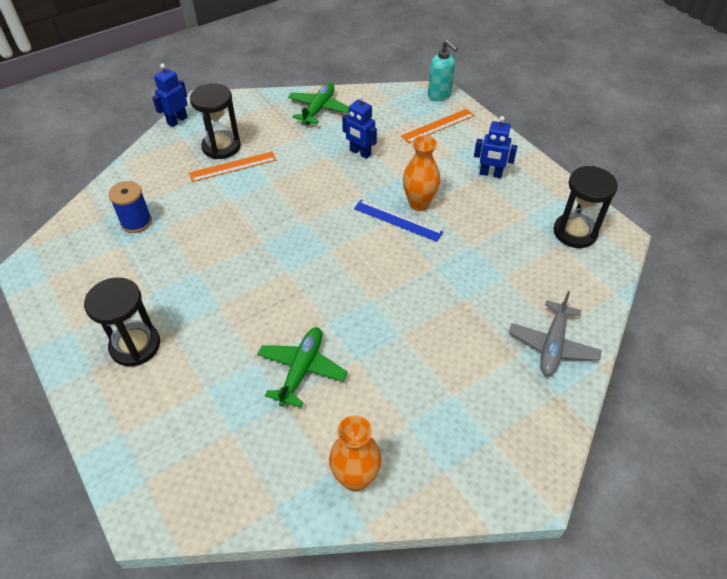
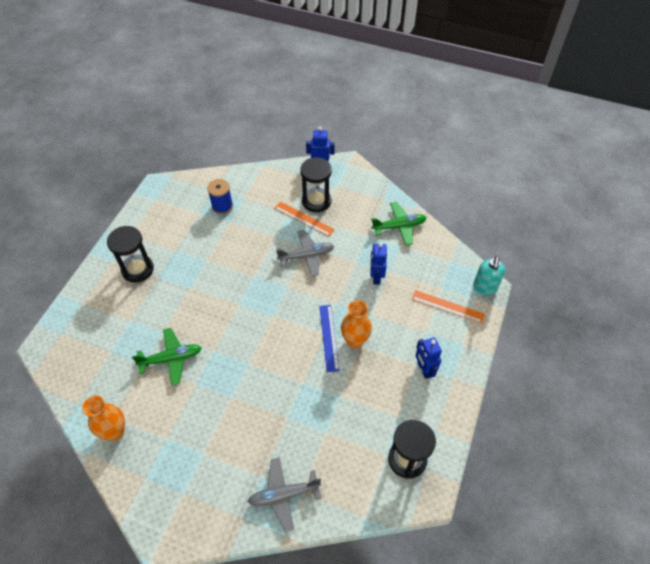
camera: 55 degrees right, 5 degrees up
(282, 188) = (306, 256): none -> grey plane

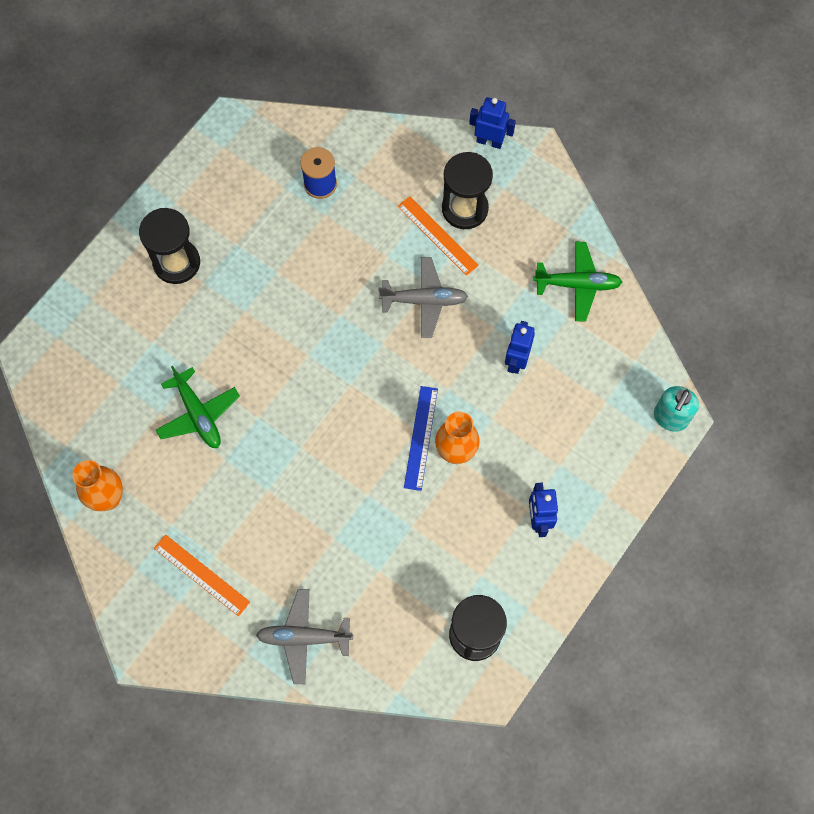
camera: 15 degrees right, 15 degrees up
(171, 359) = (198, 414): green plane -> green plane turned 60 degrees clockwise
(447, 307) = (605, 434): orange ruler -> orange ruler (201, 575)

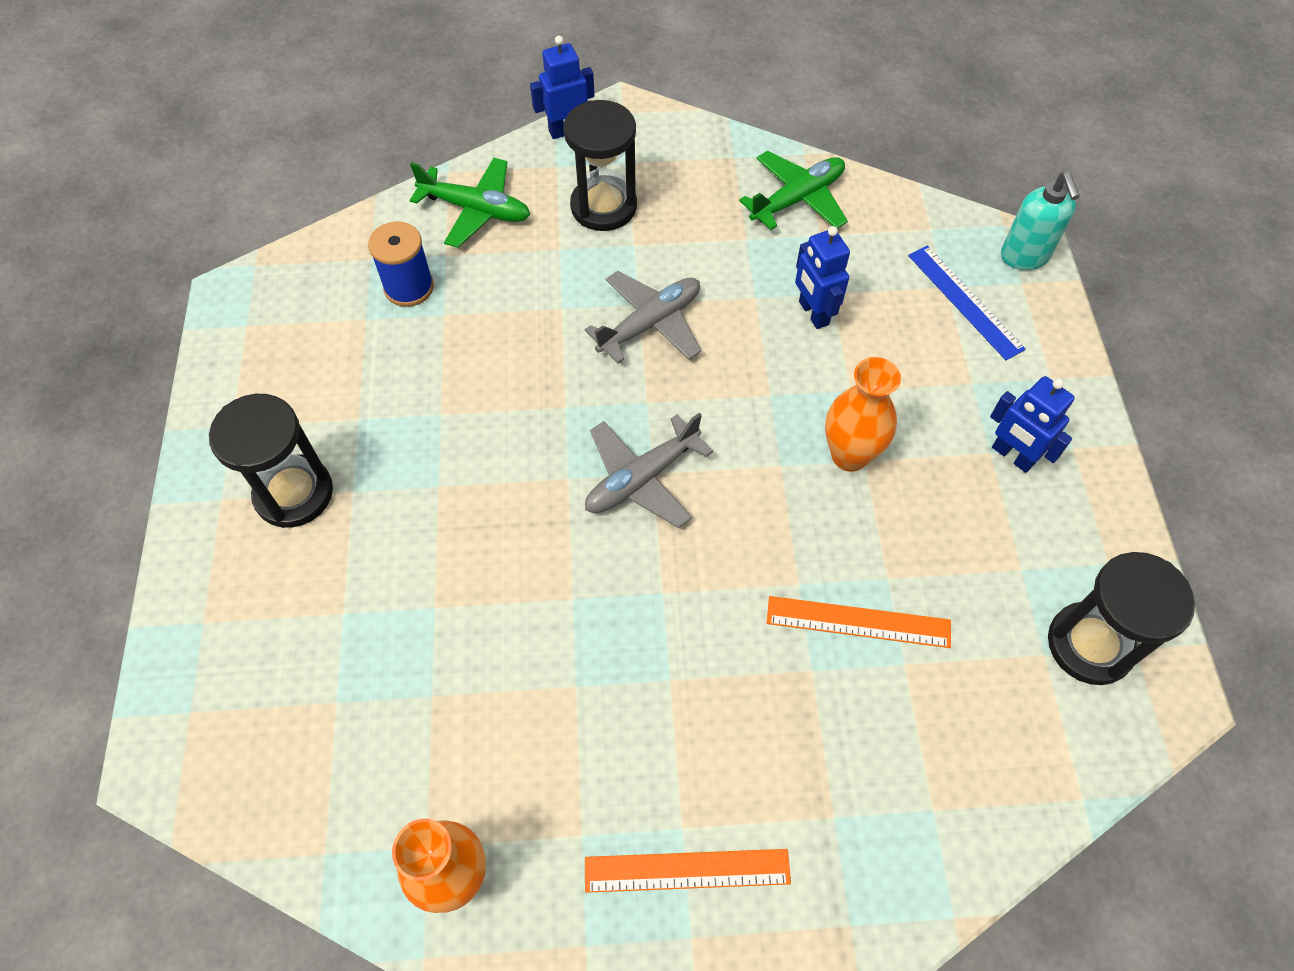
camera: 40 degrees left, 10 degrees down
(198, 414) = (488, 656): green plane -> green plane (476, 210)
(304, 637) = (901, 834): grey plane -> grey plane (642, 478)
(421, 438) = (795, 469): blue ruler -> blue ruler (965, 301)
(437, 236) = (599, 251): orange ruler -> orange ruler (858, 622)

